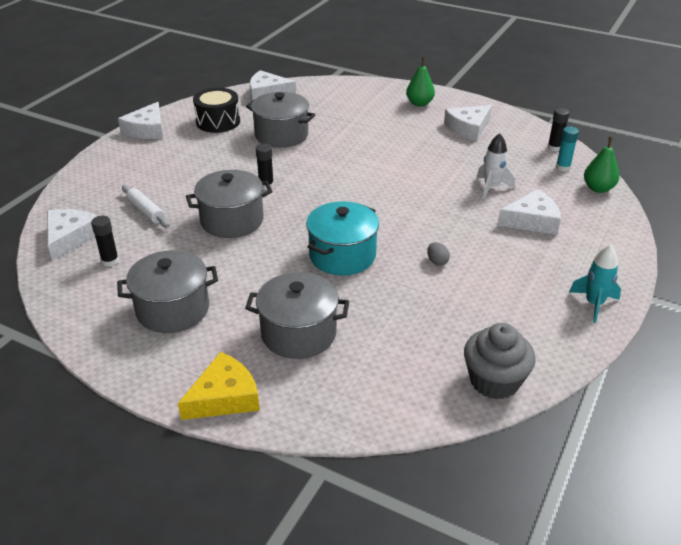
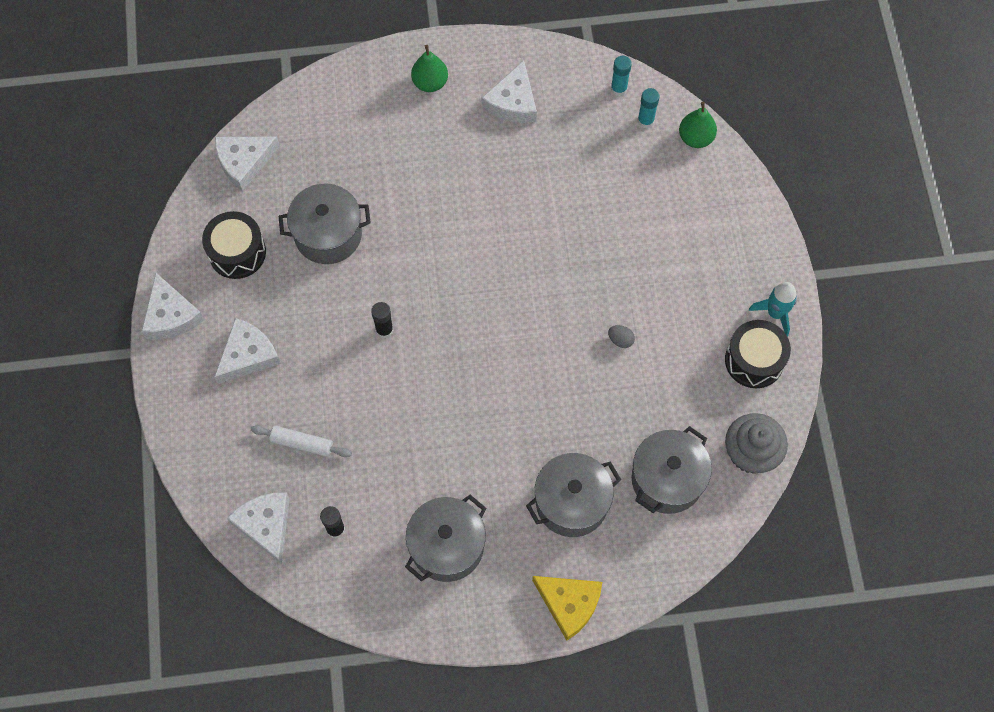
camera: 35 degrees left, 30 degrees up
(224, 397) = (569, 604): yellow cheese -> yellow cheese turned 105 degrees clockwise
(232, 220) = (396, 402): grey pot -> grey pot (667, 479)
(342, 255) = (535, 385): turquoise pot -> none
(491, 188) = (599, 197): white rocket -> none
(532, 220) = (665, 228): white cheese -> white cheese (248, 355)
(549, 323) = (754, 360): none -> black drum
(554, 148) = (618, 89): black glue stick -> turquoise glue stick

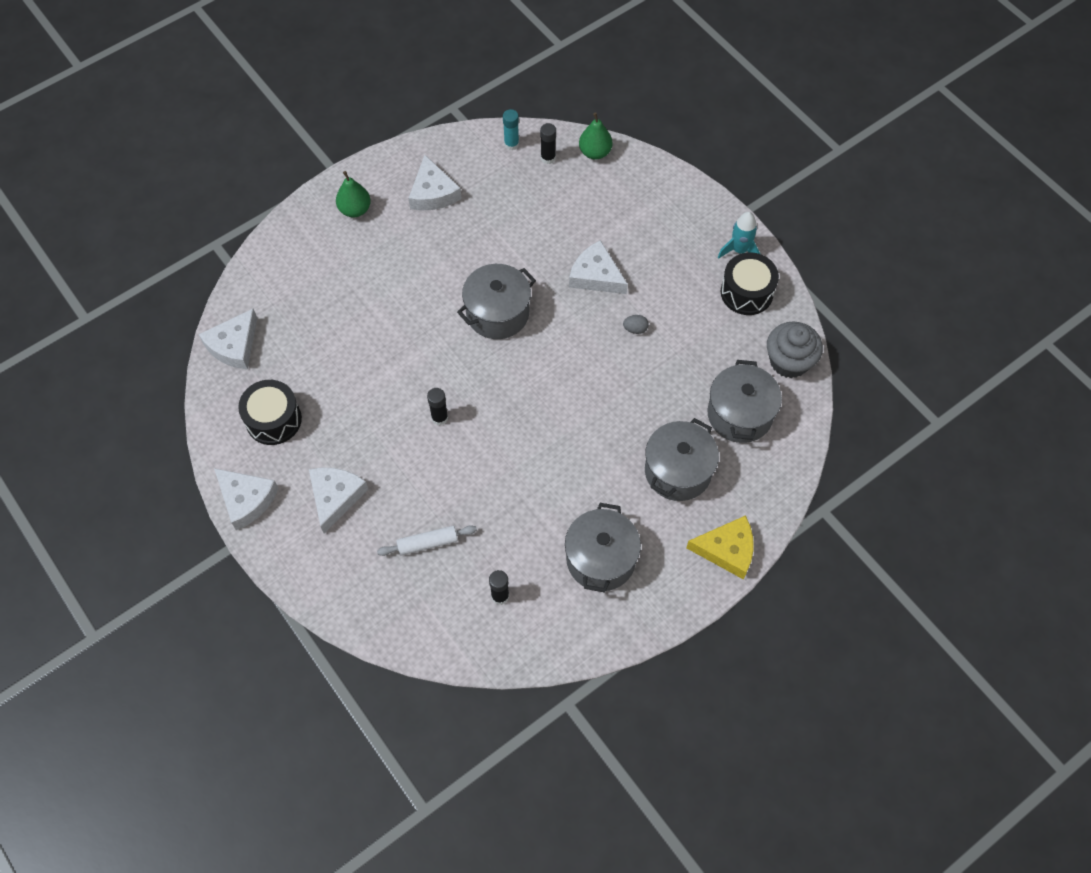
camera: 30 degrees left, 5 degrees down
(266, 525) = (438, 625): white cheese -> white cheese (596, 275)
(328, 234) = (344, 367): grey pot -> grey pot (497, 313)
(645, 121) = (548, 158): turquoise glue stick -> black glue stick

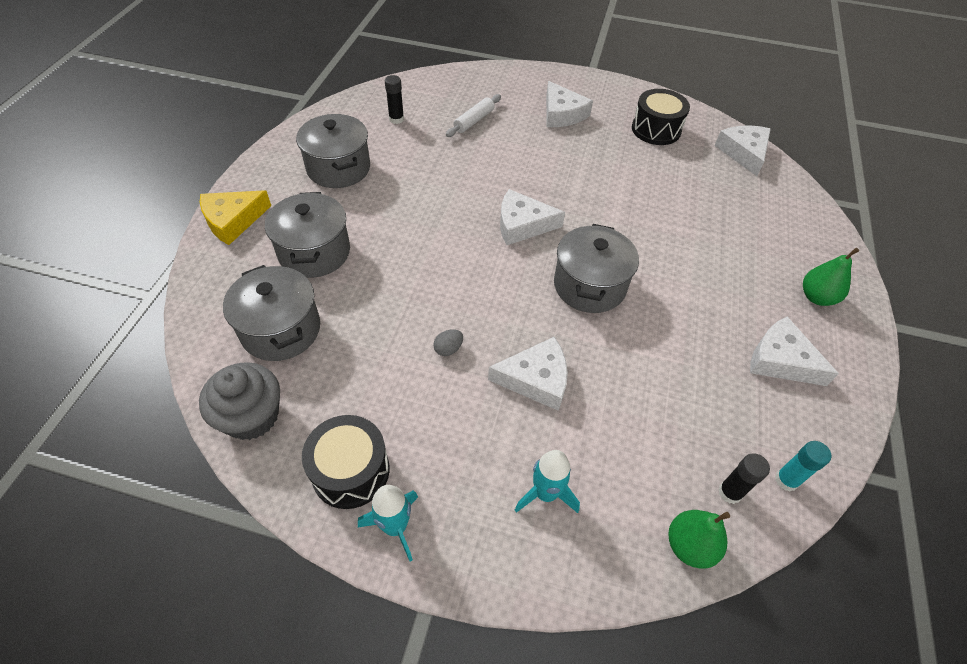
camera: 140 degrees right, 10 degrees down
(246, 500) = (613, 88): white cheese -> white cheese (522, 224)
(439, 418) = (547, 187): black glue stick -> none
(646, 216) = (545, 494): none -> turquoise rocket

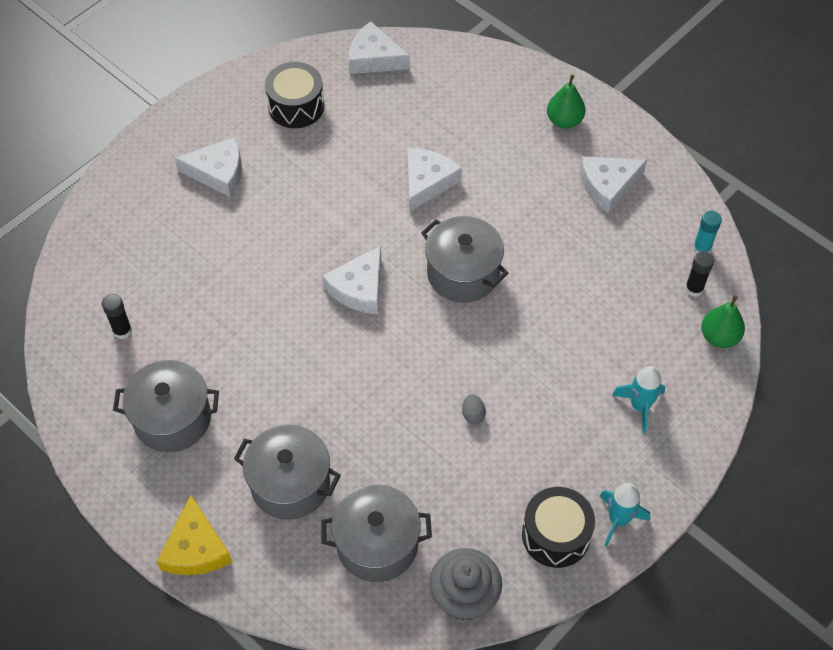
camera: 60 degrees left, 5 degrees up
(474, 121) = (175, 258): white rolling pin -> none
(536, 379) = (538, 363): white cheese -> white cheese (427, 182)

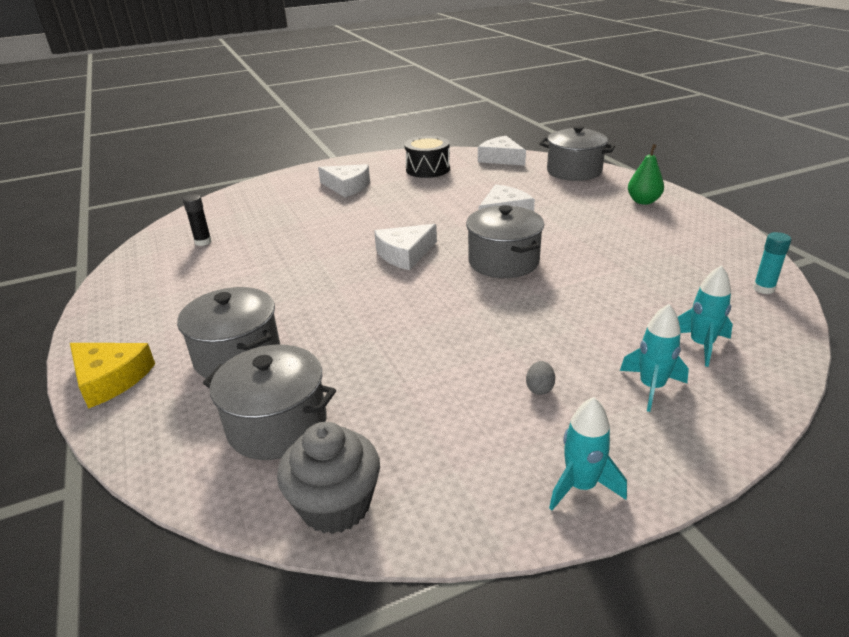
camera: 25 degrees right, 25 degrees down
(172, 419) = (186, 293): grey pot -> grey pot (574, 171)
(195, 548) = (110, 378): yellow cheese -> yellow cheese turned 75 degrees counterclockwise
(473, 415) = (453, 350): grey egg -> grey egg (539, 388)
(556, 535) = (489, 477): black drum -> none
(608, 185) = (671, 237): white cheese -> none
(665, 344) = (701, 345): none -> turquoise rocket
(694, 289) = (748, 313): black glue stick -> none
(719, 337) = (772, 353): green pear -> none

